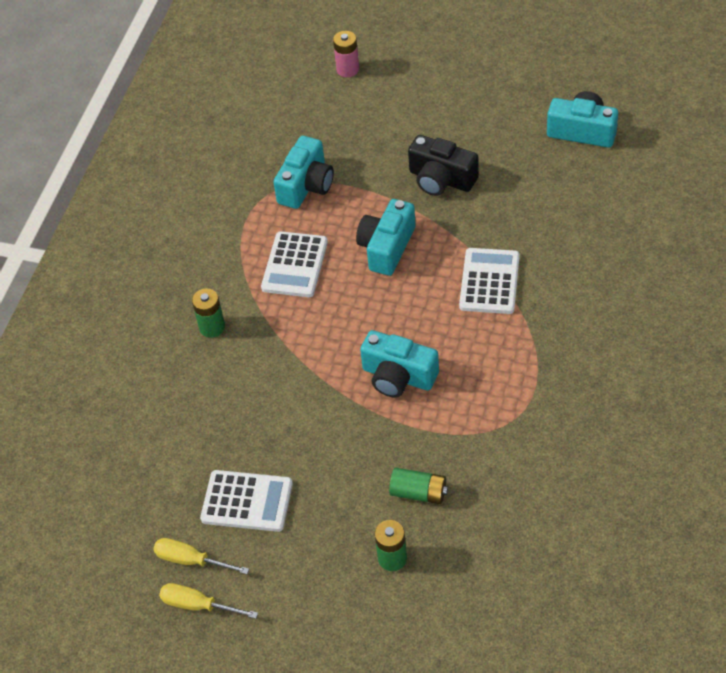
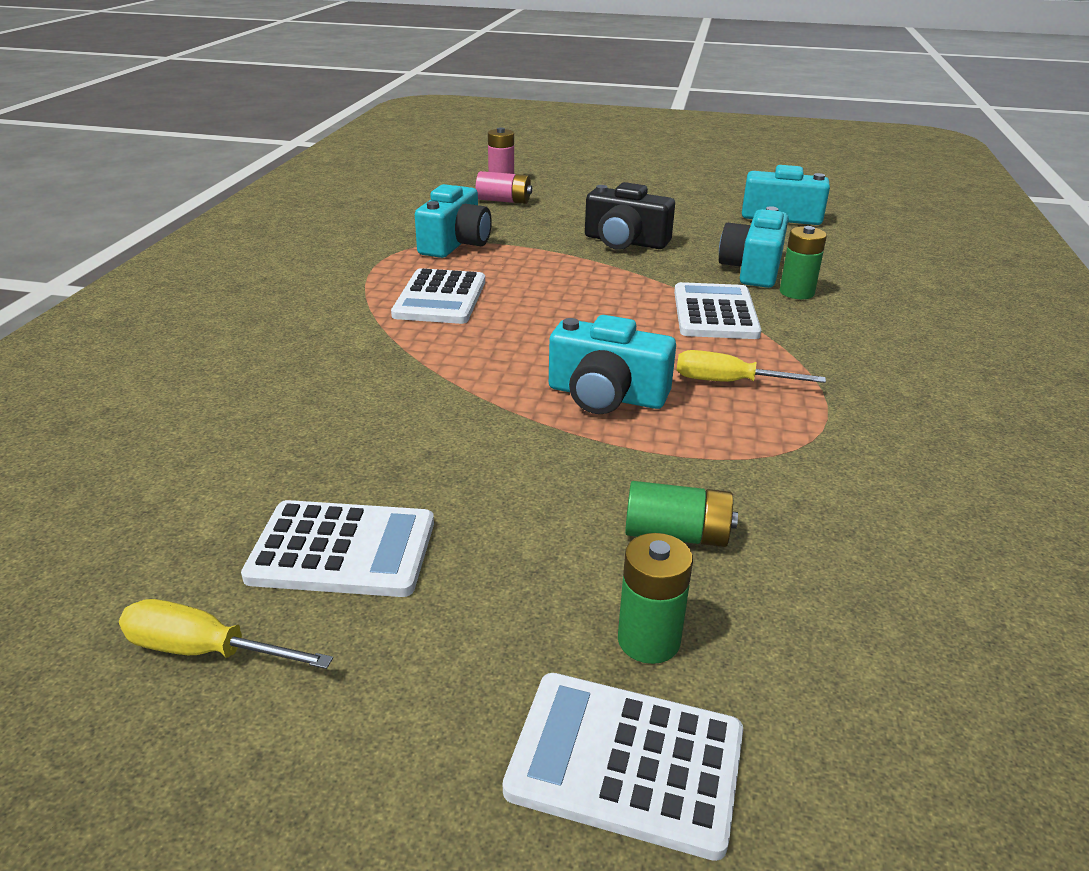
camera: 10 degrees left, 20 degrees down
(197, 605) = (198, 743): yellow screwdriver -> yellow screwdriver (728, 382)
(212, 327) = (312, 348): green battery -> green battery (796, 292)
(348, 110) = (504, 201): none -> pink battery
(372, 618) = (625, 762): none -> white calculator
(386, 247) = (566, 286): turquoise camera -> turquoise camera (752, 269)

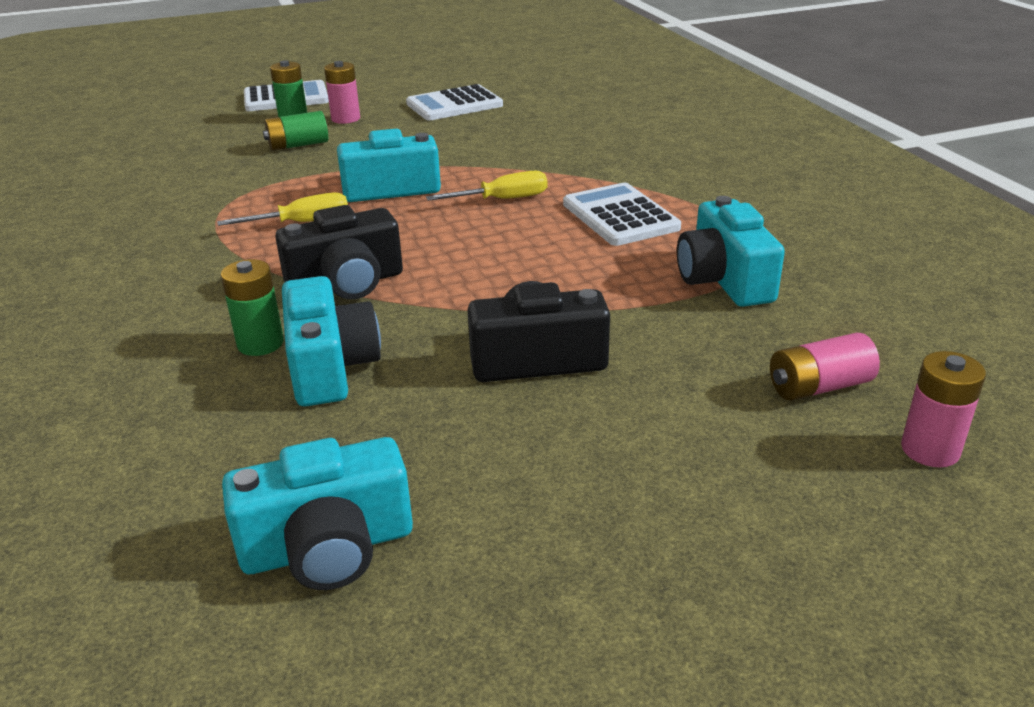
camera: 150 degrees right, 0 degrees up
(204, 650) = (463, 79): yellow screwdriver -> yellow screwdriver (503, 199)
(555, 588) = (345, 119): none -> pink battery
(715, 313) = (347, 283): white calculator -> black camera

